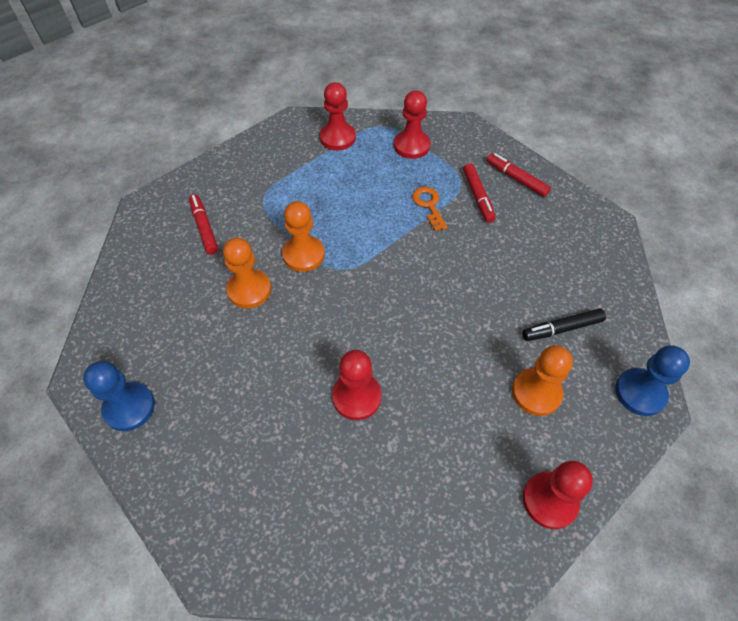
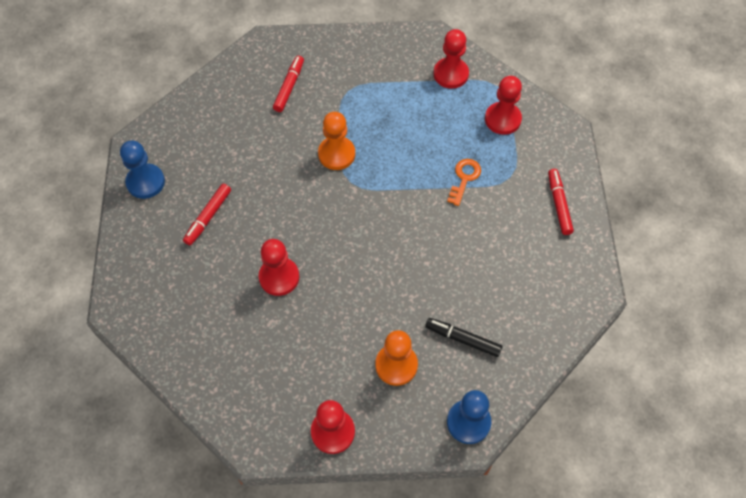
camera: 40 degrees right, 5 degrees up
(249, 290) = (278, 155): orange pawn -> none
(478, 197) = (510, 197): red marker -> red marker (208, 217)

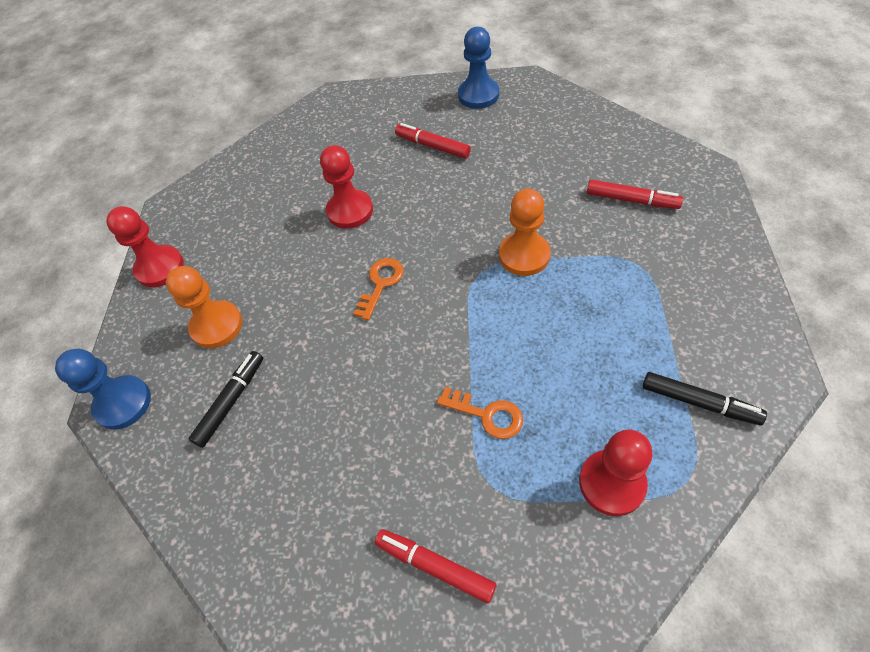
camera: 100 degrees right, 5 degrees down
(359, 247) = (381, 284): none -> orange key
(451, 74) = (699, 402): red pawn -> black marker
(559, 204) = (435, 566): red marker -> red marker turned 150 degrees counterclockwise

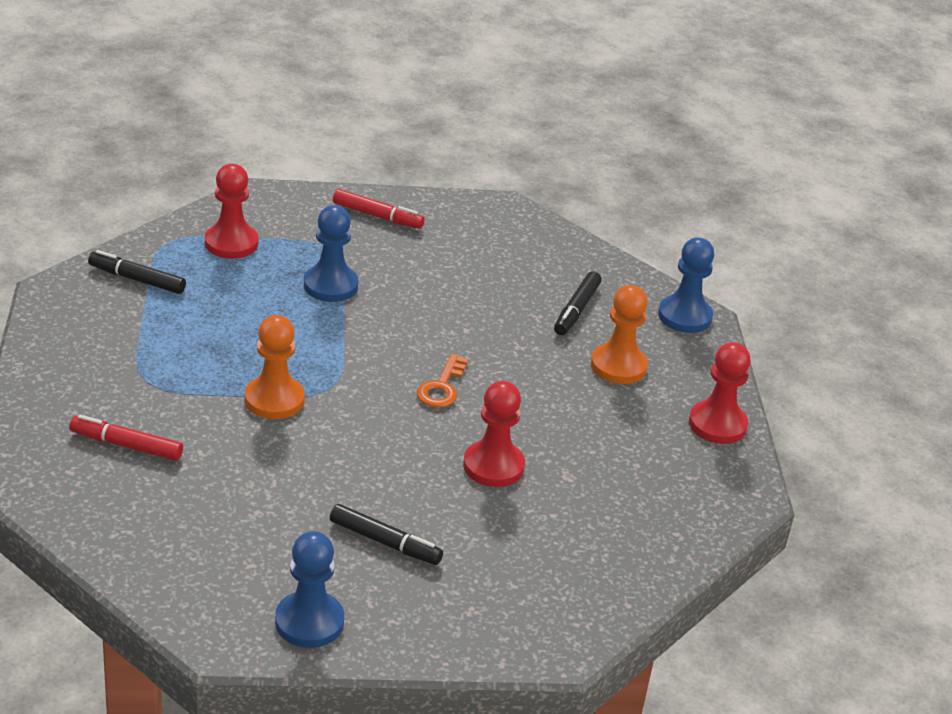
camera: 165 degrees right, 20 degrees down
(432, 146) = (385, 542): red marker -> black marker
(487, 414) = (330, 285): orange key -> blue pawn

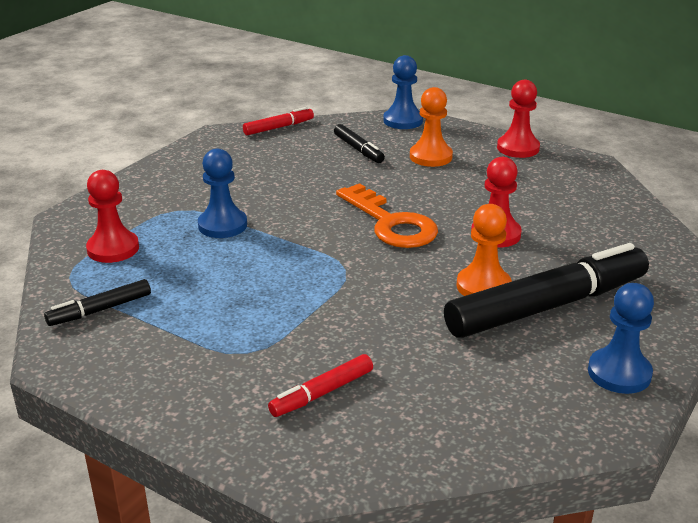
camera: 50 degrees left, 5 degrees down
(274, 400) = (335, 297): orange pawn -> orange pawn (483, 286)
(377, 216) = (164, 179): red marker -> red marker (278, 127)
(385, 542) = (547, 306): black marker -> black marker, size x2.19
(442, 387) = (390, 223): orange key -> orange key, size x1.86

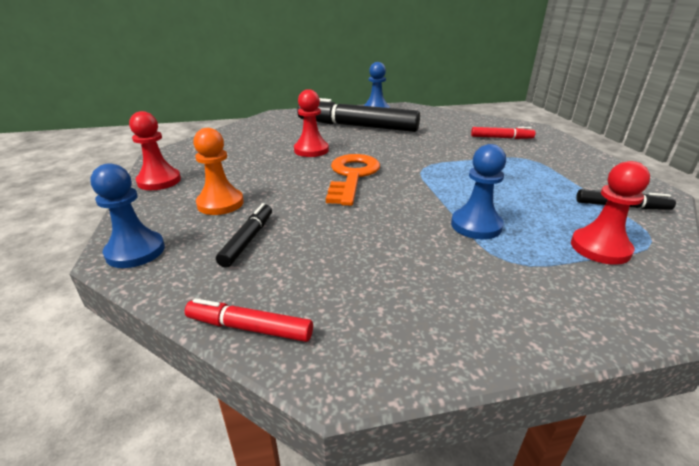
camera: 135 degrees left, 0 degrees up
(483, 286) = (367, 138): orange pawn -> none

